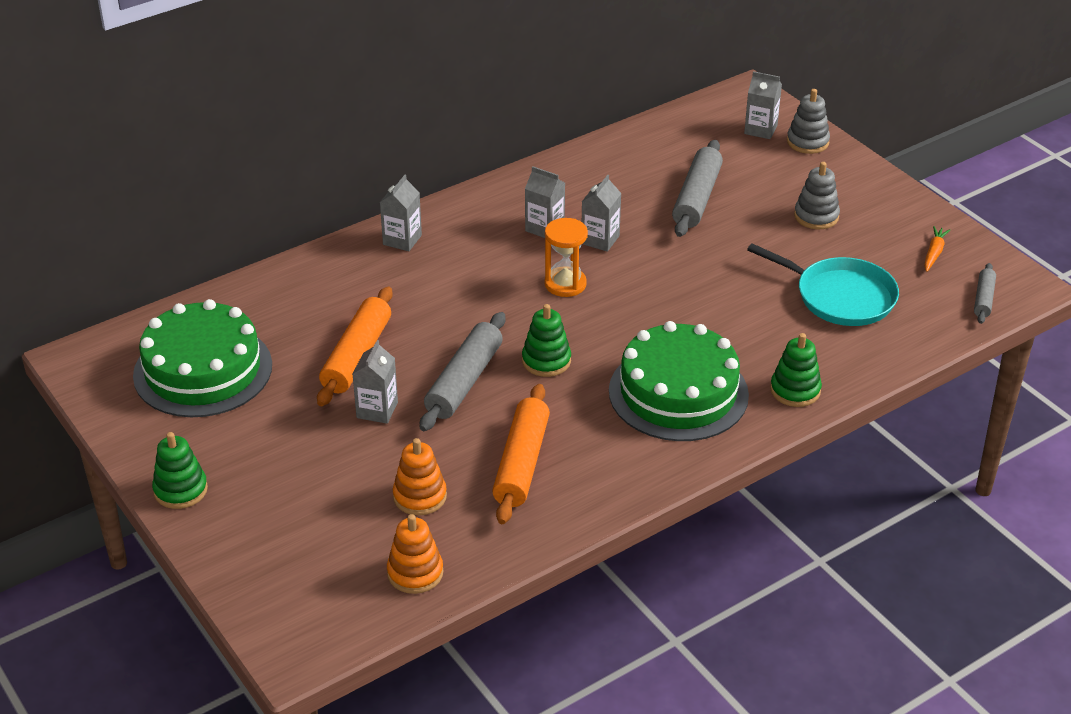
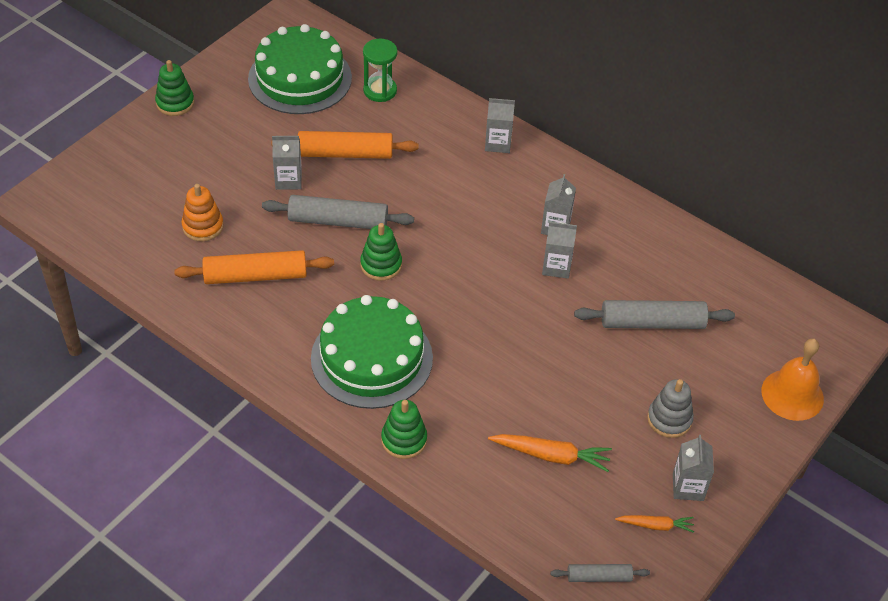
camera: 70 degrees right, 10 degrees up
(265, 309) = (380, 90): none -> green hourglass
(415, 573) = (125, 242): orange stacking toy -> none
(565, 284) = (485, 256): orange hourglass -> none
(760, 129) = (792, 353): grey carton -> grey carton (688, 487)
(807, 142) = (792, 394): grey stacking toy -> orange bell
(840, 297) = (551, 456): turquoise pan -> orange carrot

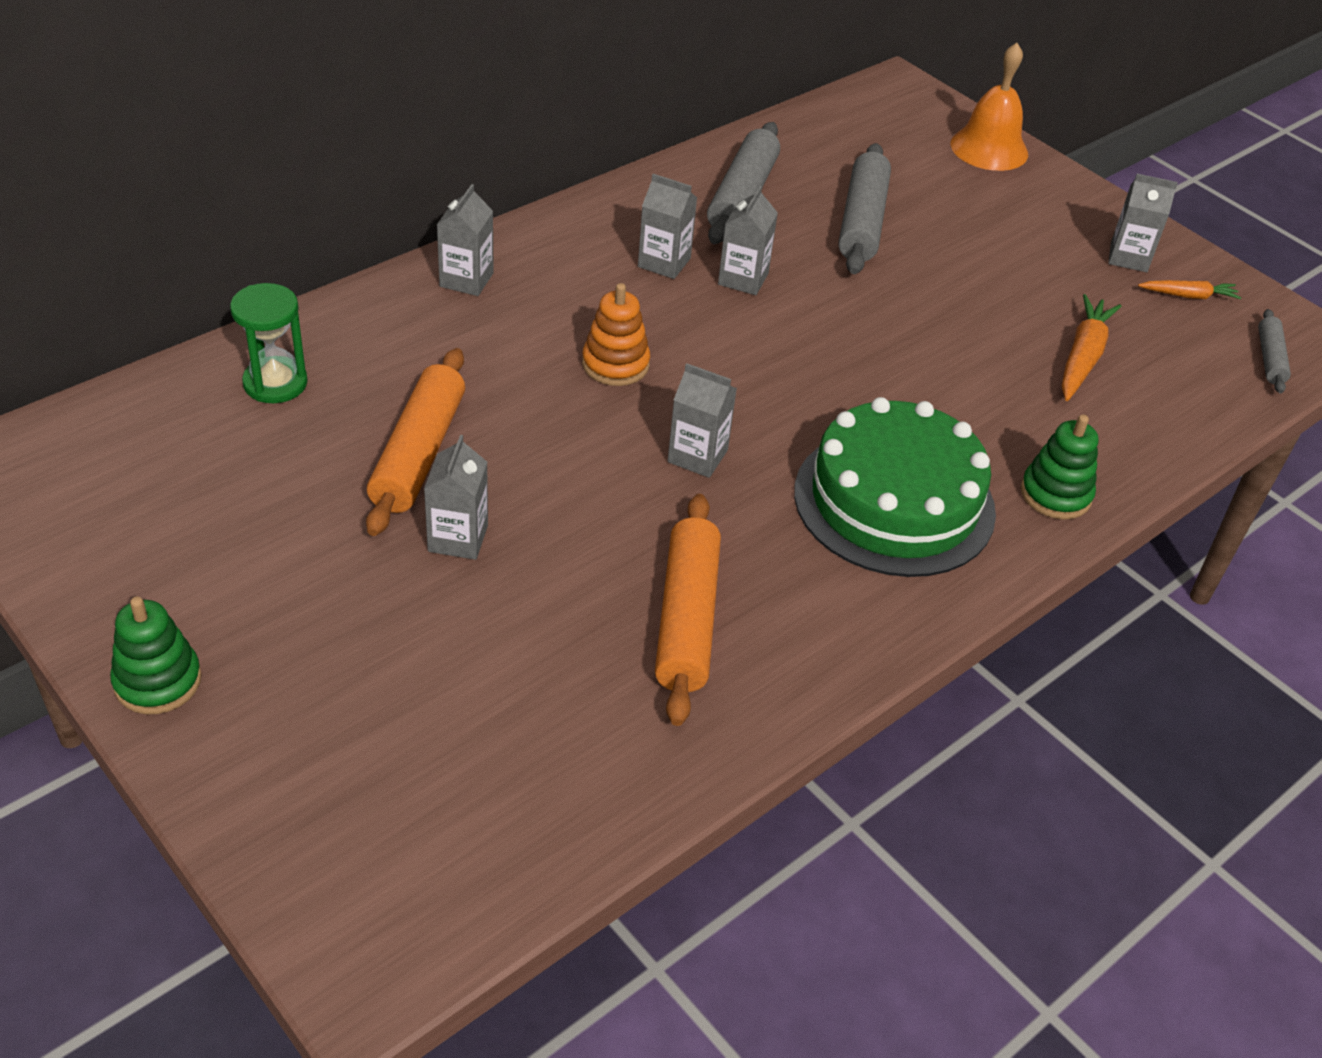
camera: 80 degrees left, 5 degrees down
(203, 226) = (539, 679): orange stacking toy -> orange stacking toy (615, 364)
(300, 78) = (184, 480): green cake -> none
(338, 221) = (582, 490): grey rolling pin -> grey rolling pin (742, 196)
(381, 265) = (697, 456): green stacking toy -> grey carton
(655, 525) = (1188, 296): orange carrot -> orange carrot turned 75 degrees clockwise
(669, 419) = (1024, 246): grey stacking toy -> none

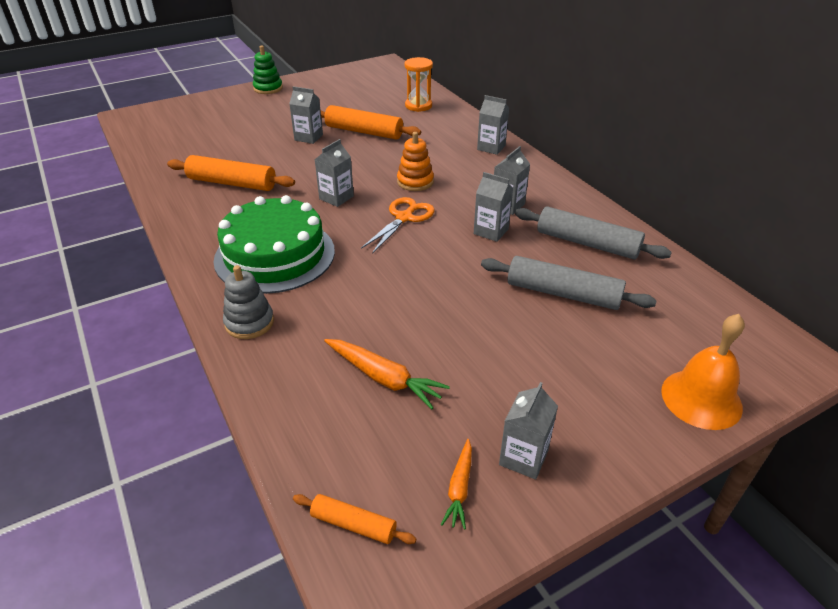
camera: 105 degrees right, 5 degrees down
(275, 383) = (418, 106): green hourglass -> orange hourglass
(735, 368) = (404, 218): none -> orange scissors
(1055, 494) = (249, 322): green stacking toy -> grey stacking toy
(1269, 358) = (353, 524): grey rolling pin -> orange rolling pin

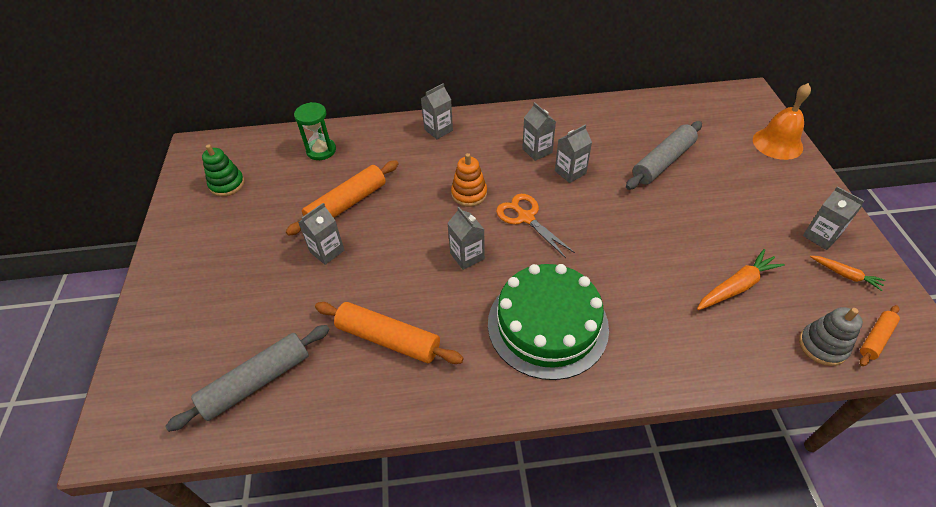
camera: 65 degrees left, 10 degrees up
(232, 183) = (388, 339): orange rolling pin -> orange rolling pin turned 75 degrees clockwise
(249, 322) = (647, 363): grey stacking toy -> grey stacking toy (822, 346)
(268, 88) = (165, 263): green stacking toy -> green stacking toy (227, 184)
(418, 106) = (321, 150): orange hourglass -> green hourglass
(587, 243) = (607, 129): grey rolling pin -> grey rolling pin (256, 381)

